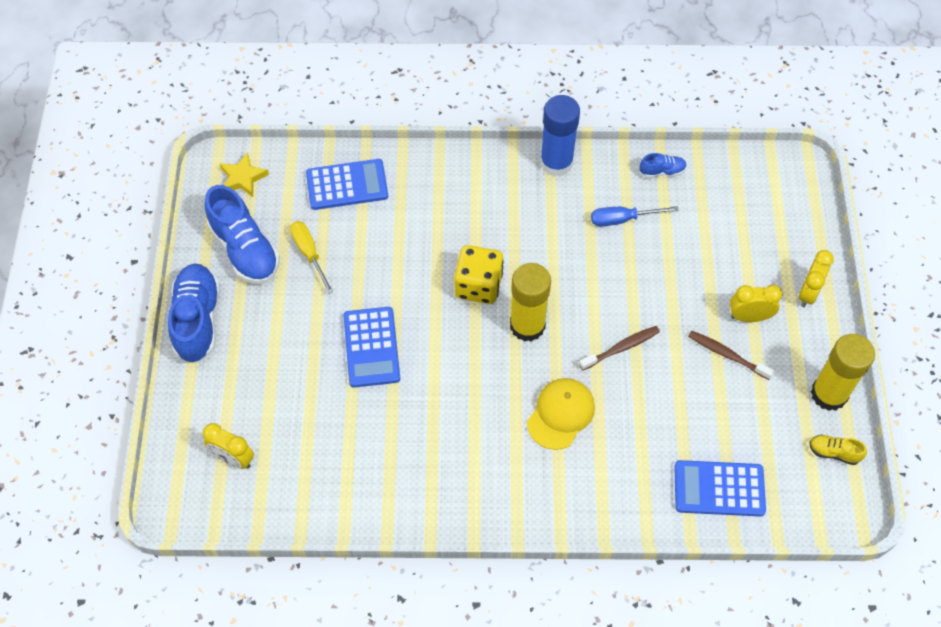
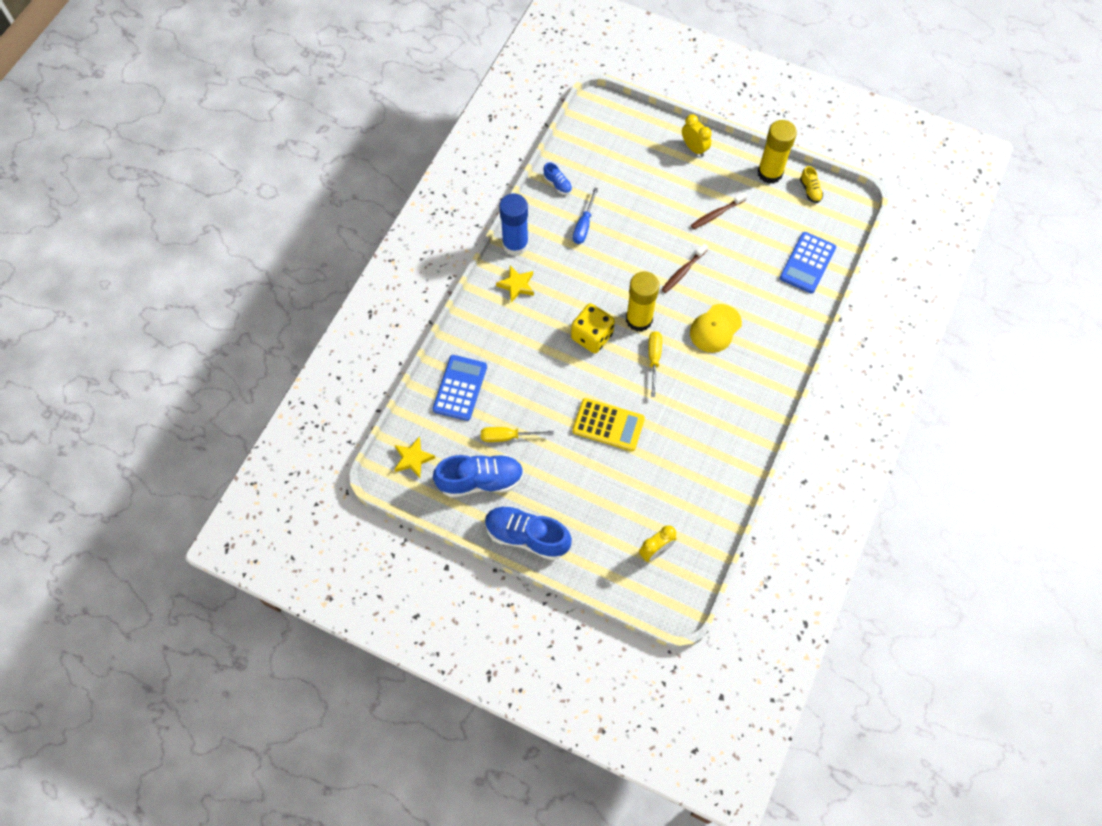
camera: 65 degrees left, 5 degrees up
(371, 347) = (608, 425): blue calculator -> yellow calculator
(482, 362) = (654, 359): none -> yellow screwdriver
(503, 185) = (516, 285): none -> yellow star
(561, 414) = (715, 328): yellow cap -> yellow cap turned 105 degrees counterclockwise
(621, 348) = (683, 271): brown toothbrush -> brown toothbrush turned 135 degrees counterclockwise
(662, 171) = (557, 184): blue shoe -> blue shoe turned 120 degrees clockwise
(749, 317) = (695, 188): yellow clock -> none
(834, 452) = (810, 190): yellow shoe -> yellow shoe turned 60 degrees counterclockwise

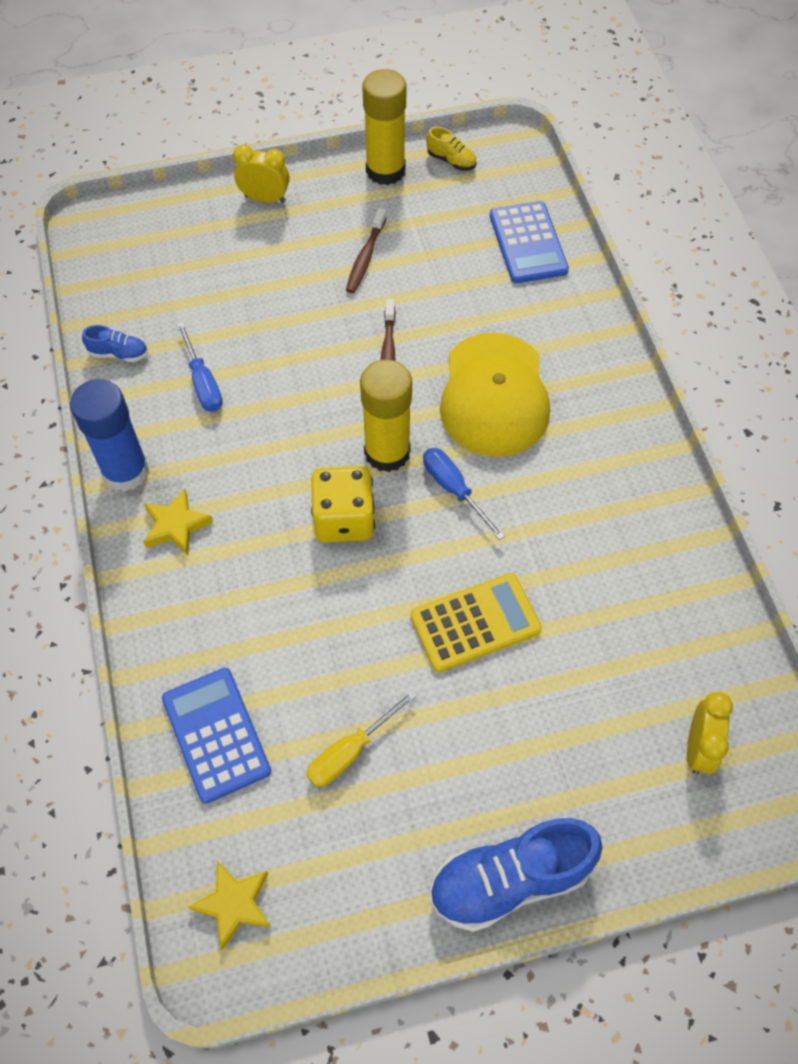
camera: 40 degrees left, 5 degrees down
(480, 480) = (368, 851): blue shoe -> none
(654, 359) = (454, 489): yellow screwdriver -> blue screwdriver
(715, 328) = (494, 395): yellow cap -> yellow cap, size x1.54

